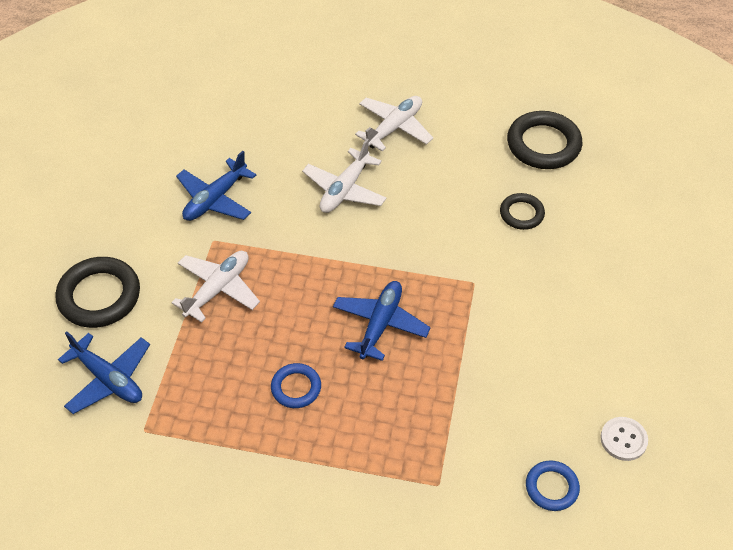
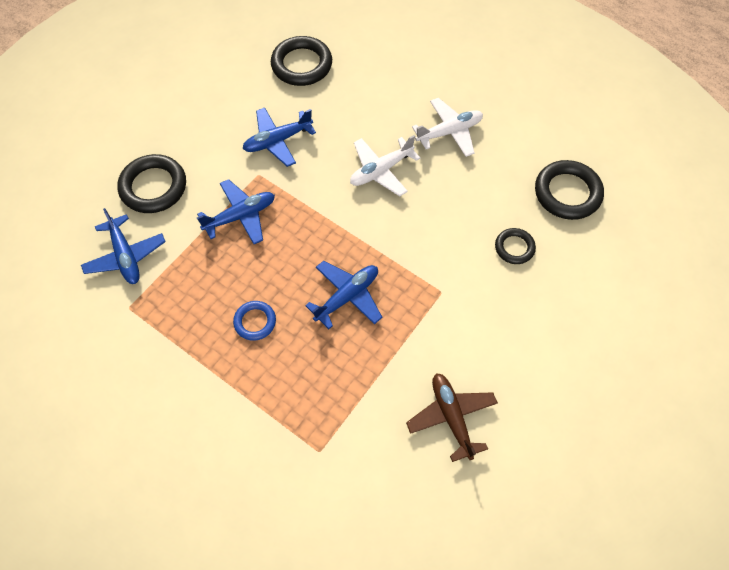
camera: 25 degrees right, 10 degrees up
(197, 114) = (302, 65): none -> black ring
(218, 289) = (240, 216): white plane -> blue plane
(551, 395) = (451, 417): none -> brown plane
(551, 487) = (408, 496): blue ring -> none
(623, 439) = (491, 483): white button -> none

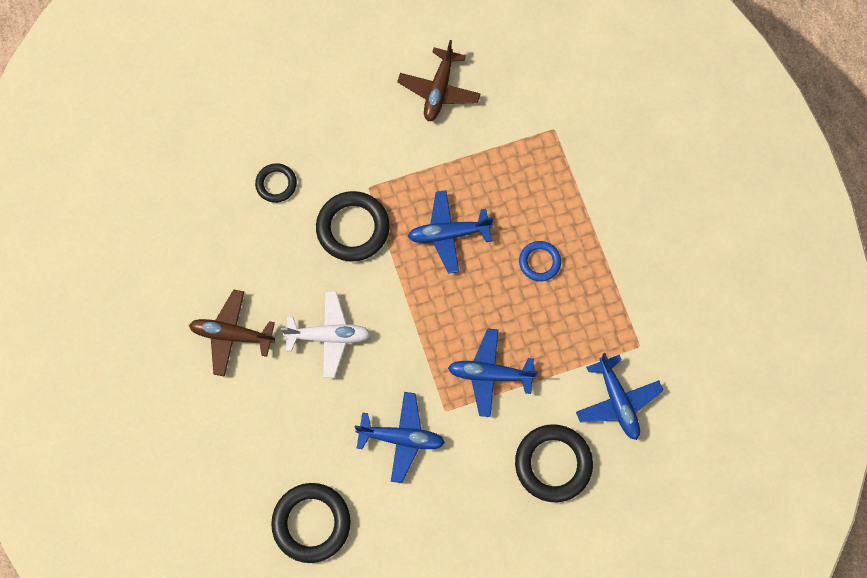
camera: 145 degrees left, 10 degrees up
(125, 256) = (617, 401): blue plane -> blue plane turned 150 degrees clockwise
(449, 132) = (232, 335): white plane -> brown plane
(567, 193) = (185, 202): black ring -> black ring (353, 228)

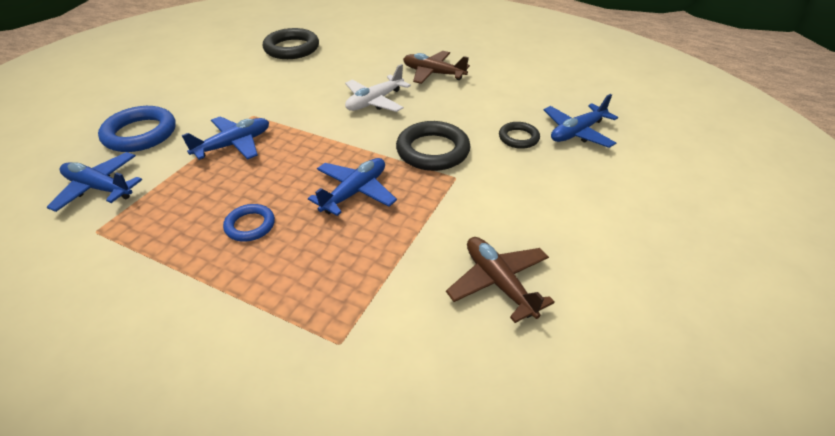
camera: 135 degrees right, 30 degrees down
(232, 335) = (433, 73): brown plane -> brown plane turned 120 degrees counterclockwise
(401, 438) = (271, 92): blue plane -> blue plane (577, 132)
(553, 464) = (140, 134): black ring -> blue ring

